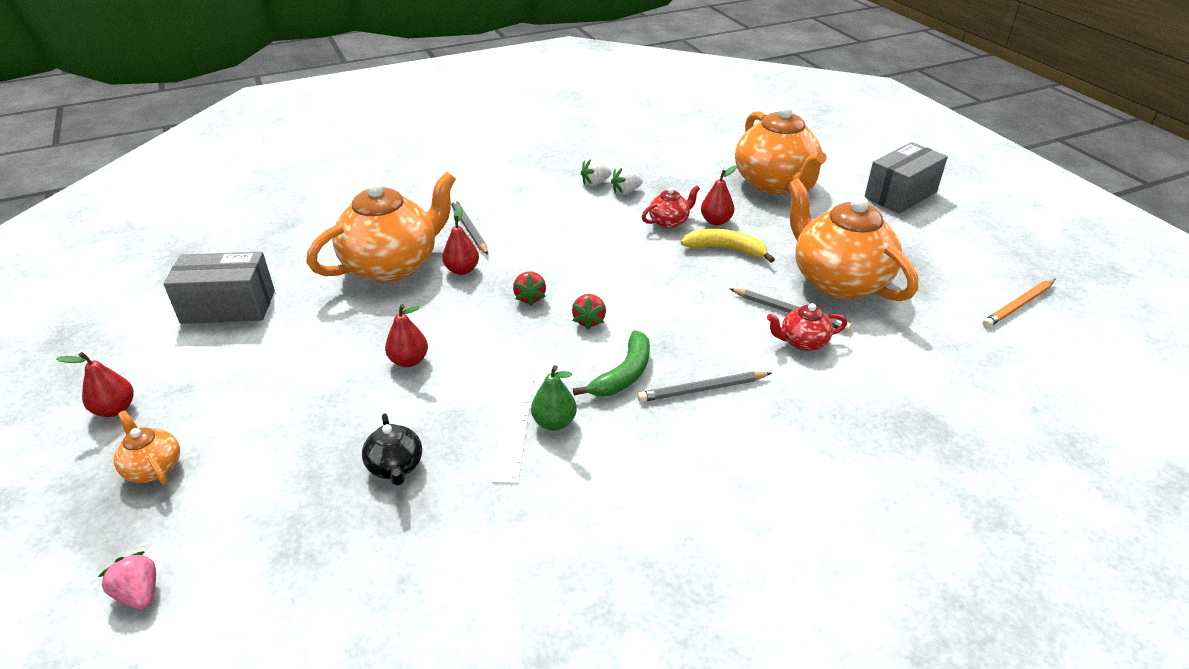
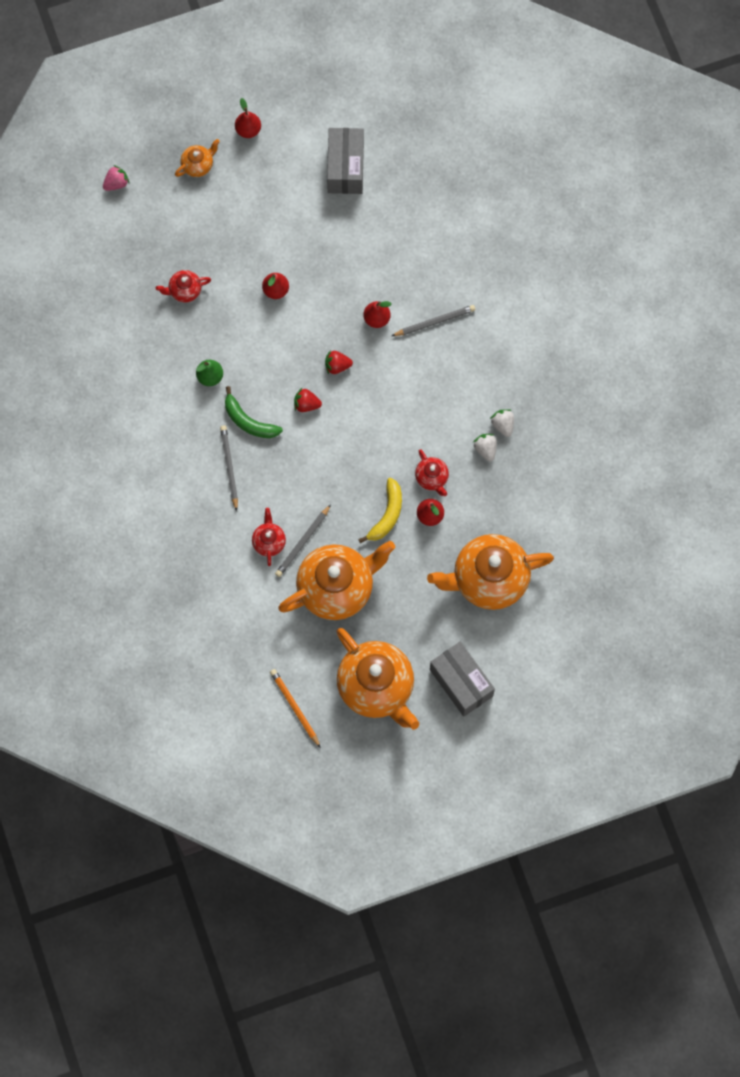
camera: 95 degrees right, 35 degrees up
(392, 265) = (387, 269): orange teapot -> orange teapot (376, 687)
(395, 466) = (184, 290): black teapot -> red teapot
(514, 426) = (210, 354): white ruler -> none

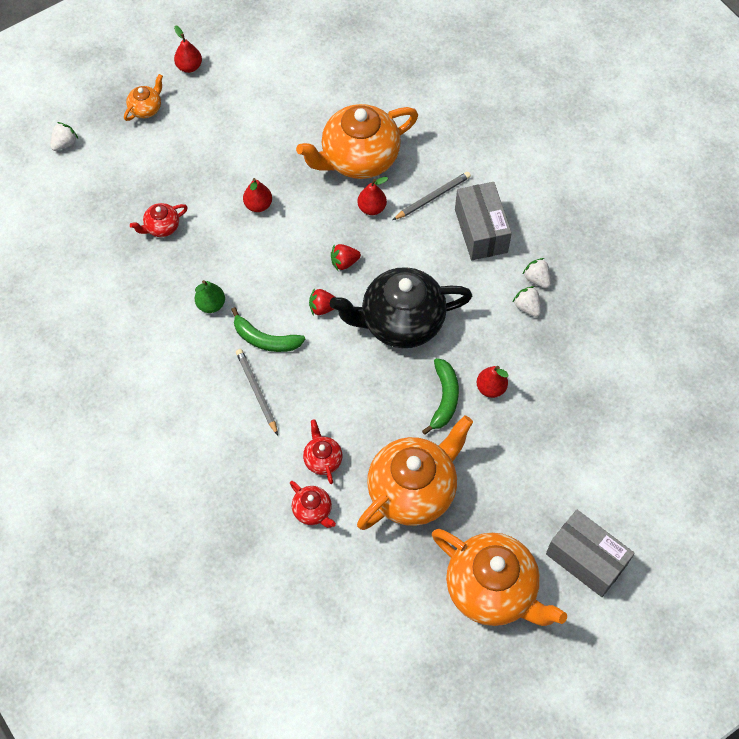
camera: 15 degrees left, 10 degrees down
(116, 183) = (65, 143): pink strawberry -> white strawberry
(295, 707) = (405, 638): orange pencil -> none
(303, 542) = (360, 450): grey pencil -> none
(345, 168) = (297, 79): grey box -> grey box (481, 231)
(370, 435) = (401, 322): none -> black teapot
(387, 515) = (444, 399): yellow banana -> green banana
(432, 478) = (480, 349): red teapot -> red teapot (313, 511)
(489, 579) = (577, 438): orange teapot -> orange teapot (359, 158)

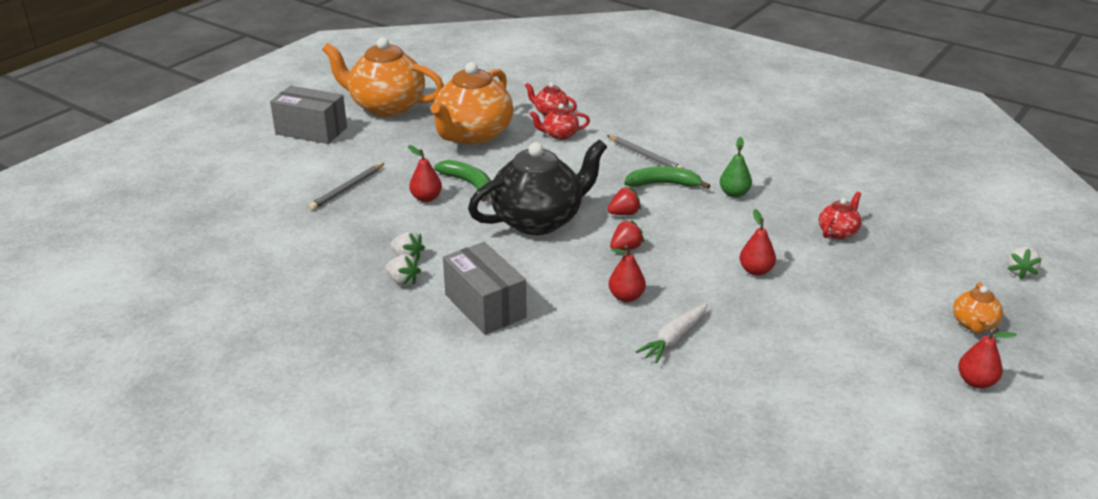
camera: 160 degrees right, 30 degrees down
(322, 459) = (560, 135): red teapot -> red teapot turned 120 degrees clockwise
(359, 158) = (674, 338): orange teapot -> white carrot
(432, 197) = (559, 323): grey pencil -> grey pencil (347, 189)
(444, 399) = (469, 184): green banana -> green banana turned 150 degrees clockwise

